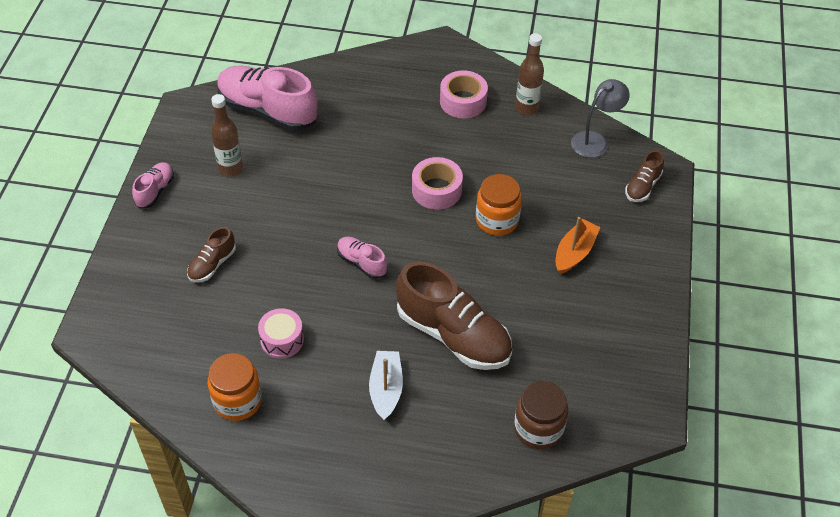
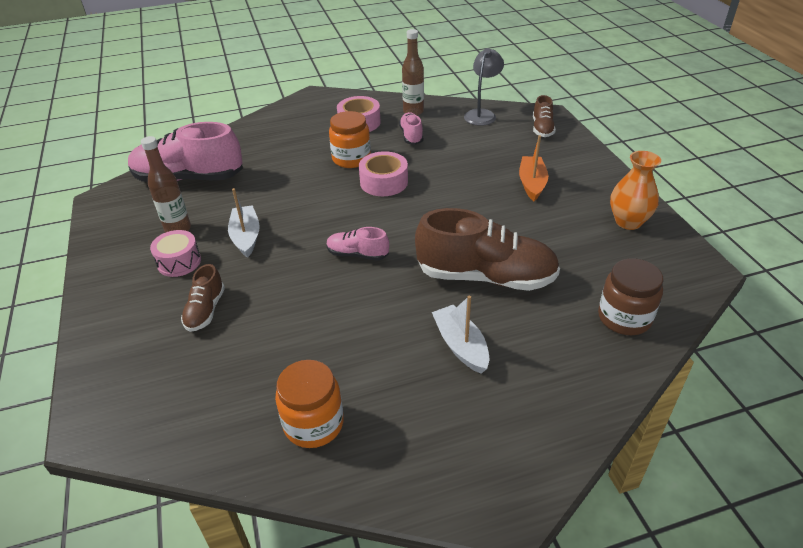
camera: 25 degrees left, 10 degrees down
(155, 191) = (105, 272): pink shoe -> pink shoe (411, 136)
(281, 202) = (246, 237): none -> white boat
(282, 340) = (324, 346): pink drum -> pink drum (179, 262)
(497, 220) = (451, 185): orange jar -> orange jar (351, 159)
(629, 337) = (628, 222): none -> orange vase

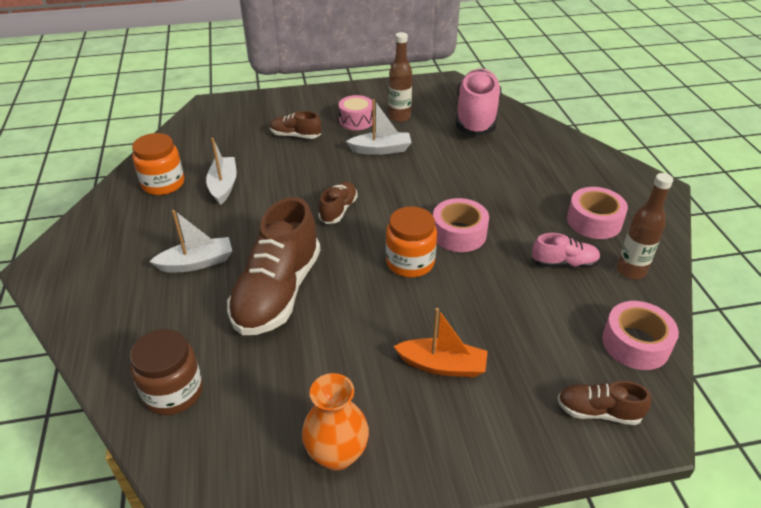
camera: 95 degrees right, 0 degrees up
(317, 357) = (223, 186): none -> white boat
(351, 159) = (508, 212): orange jar -> orange jar (410, 262)
(357, 254) = (338, 210): pink shoe -> brown shoe
(482, 114) = (635, 343): grey lamp -> pink tape

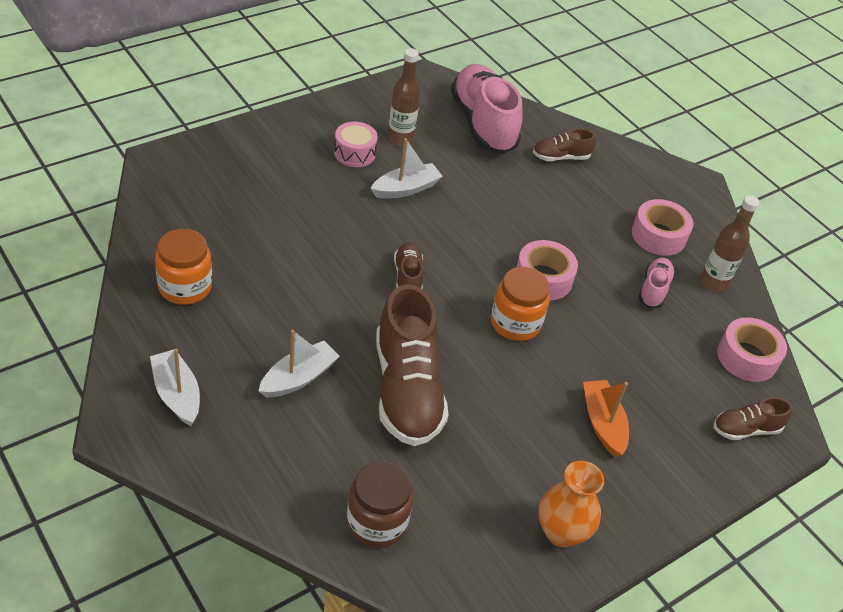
camera: 30 degrees left, 5 degrees up
(223, 186) = (259, 274): white boat -> white boat (177, 394)
(295, 136) = (297, 188): brown shoe -> brown shoe (561, 157)
(442, 365) = (602, 423): orange boat -> orange boat turned 90 degrees counterclockwise
(564, 263) = (654, 290): pink shoe -> pink shoe turned 45 degrees counterclockwise

